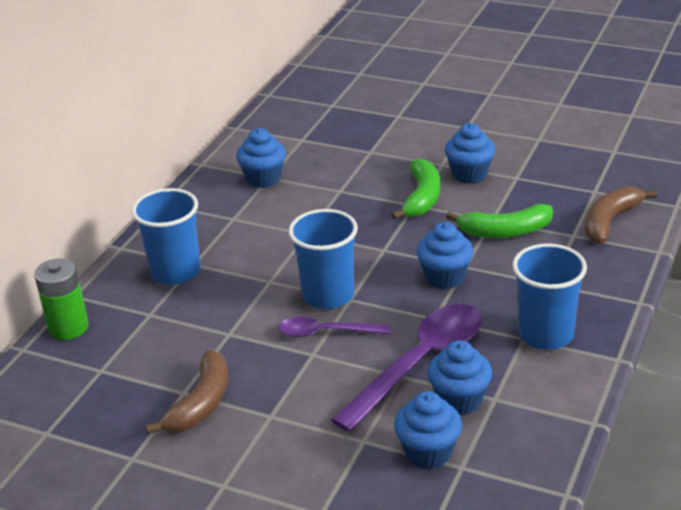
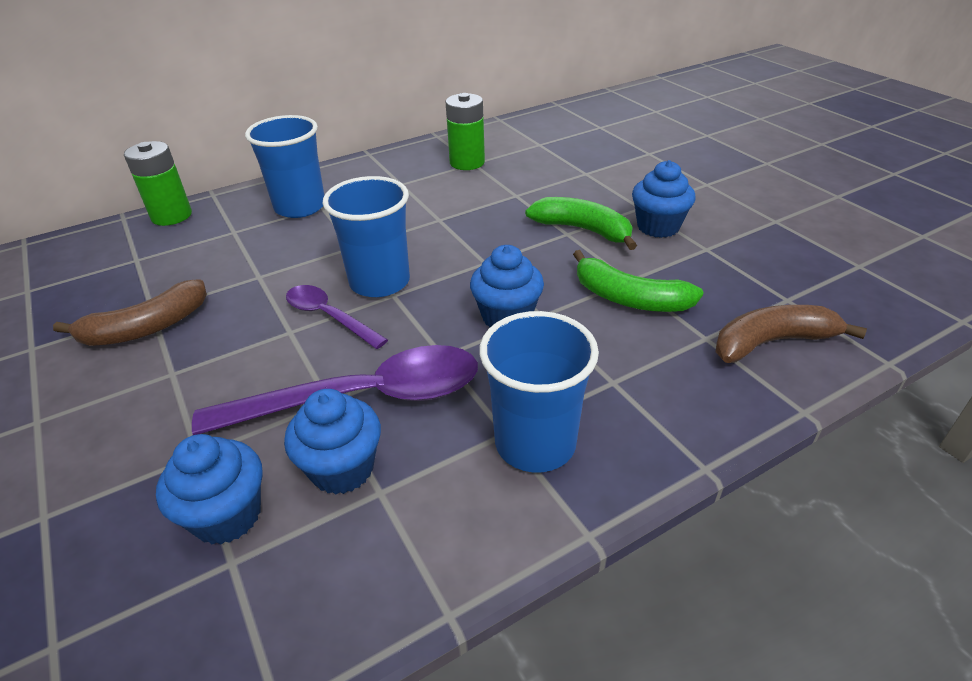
camera: 35 degrees right, 5 degrees up
(263, 179) = (467, 162): blue cupcake -> green battery
(422, 198) = (583, 230): green banana -> green banana turned 105 degrees counterclockwise

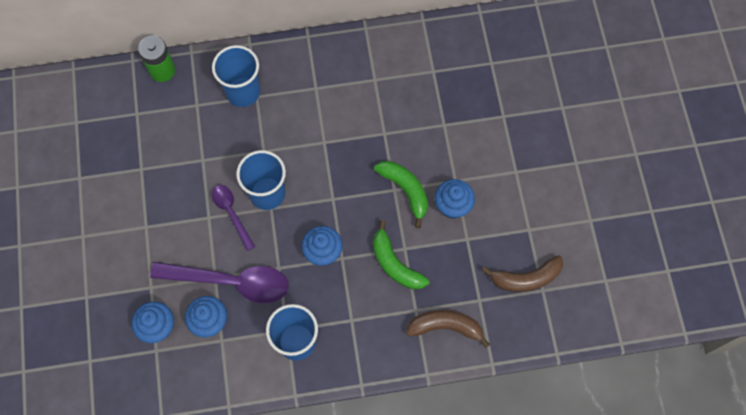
camera: 20 degrees right, 30 degrees up
(146, 328) = (137, 184): brown banana -> brown banana (526, 278)
(467, 162) = (370, 77): green battery -> none

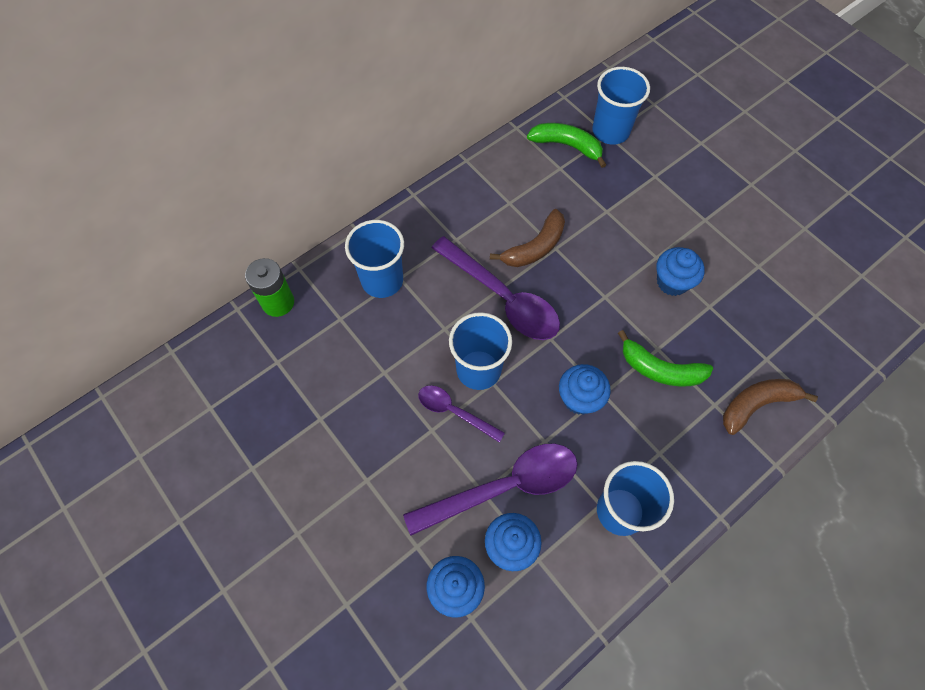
camera: 30 degrees left, 5 degrees down
(319, 150) = (502, 297): none -> purple spoon
(405, 190) = (616, 291): green banana -> green banana (567, 146)
(495, 60) = (610, 131): none -> blue cup
(526, 278) = (792, 313): brown banana -> brown banana (535, 247)

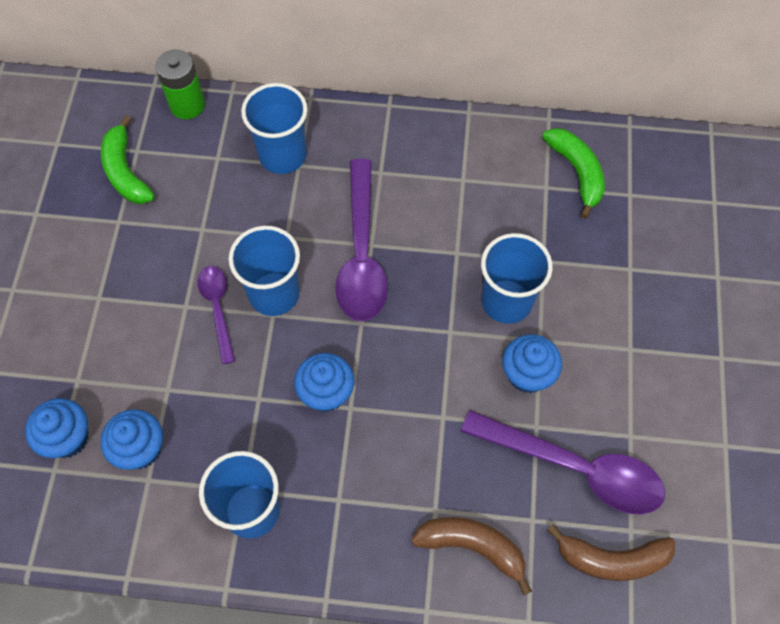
camera: 45 degrees right, 0 degrees up
(503, 487) = (186, 401): purple spoon -> purple spoon (574, 467)
(535, 247) = (439, 236): brown banana -> brown banana (612, 559)
(610, 131) = (636, 193): blue cup -> blue cup (506, 301)
(660, 369) = (423, 435): green banana -> green banana (125, 172)

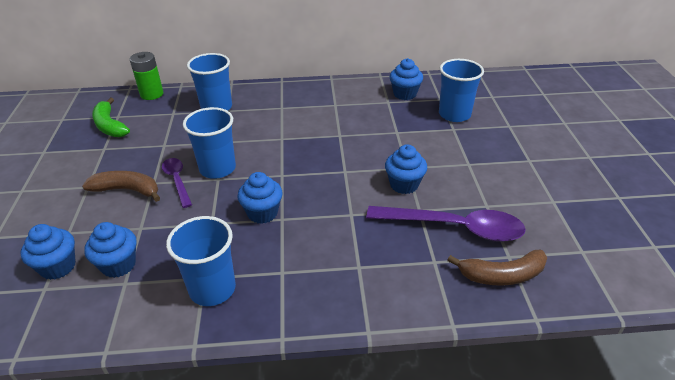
camera: 10 degrees left, 25 degrees down
(361, 253) = (275, 143): purple spoon -> none
(472, 547) = (394, 284): brown banana -> brown banana (127, 190)
(506, 301) = (379, 152): blue cup -> blue cup (454, 114)
(577, 172) = (405, 94): green banana -> blue cupcake

